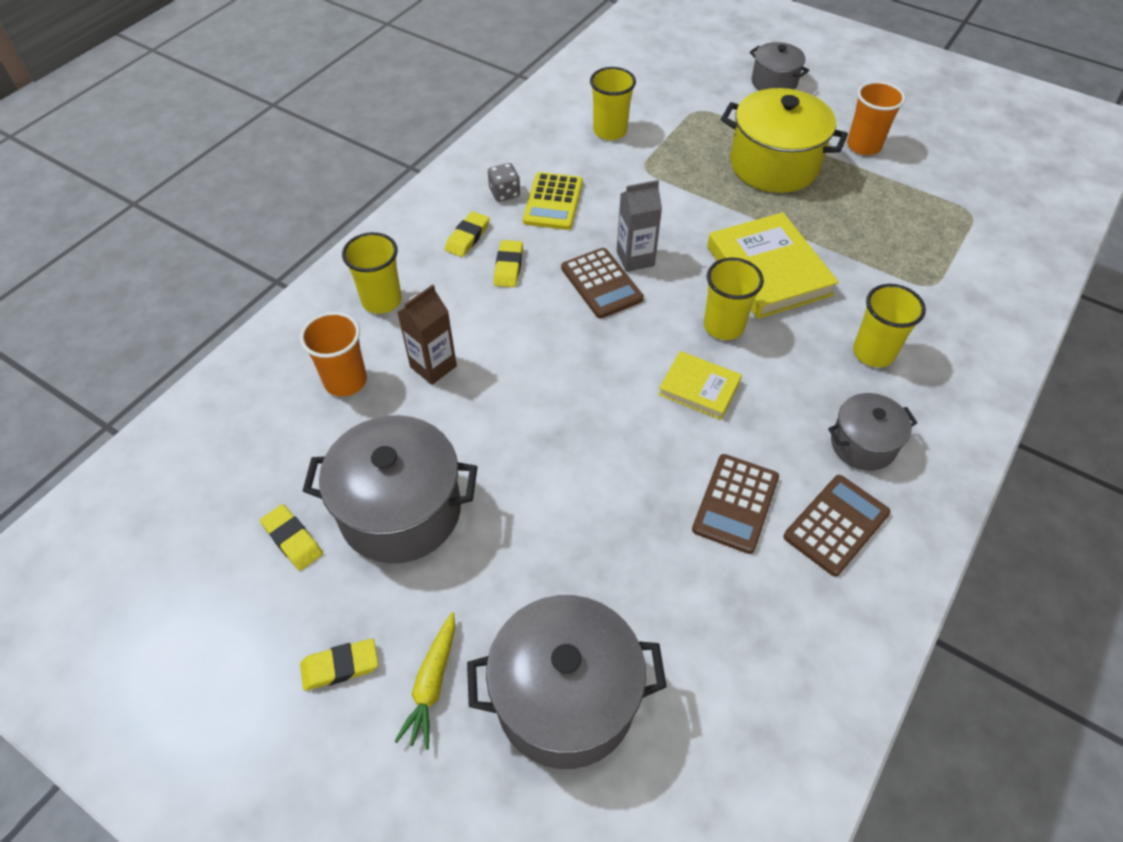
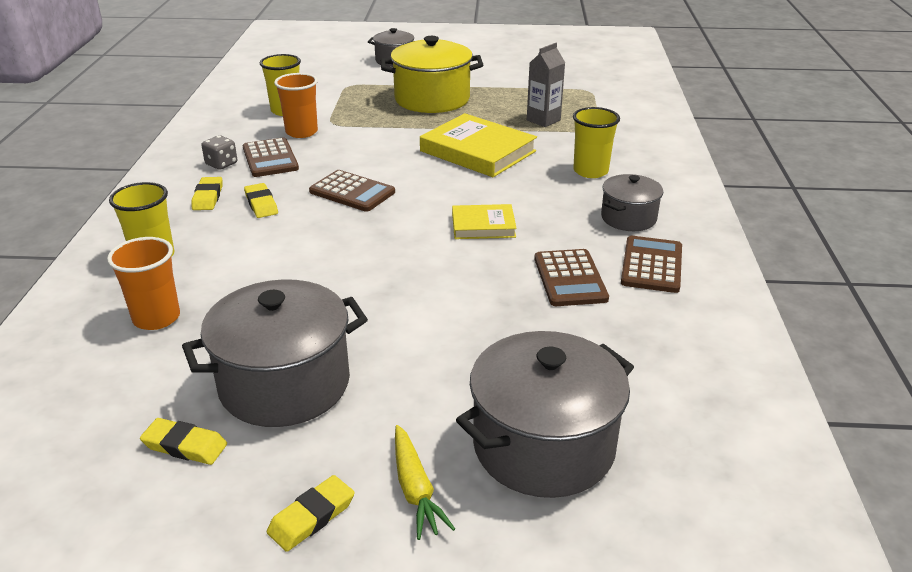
camera: 30 degrees left, 20 degrees down
(433, 366) = (240, 282): brown carton -> none
(553, 202) = (270, 158): yellow calculator -> brown calculator
(635, 258) = (368, 171): grey carton -> grey carton (543, 120)
(723, 326) = (471, 188): yellow cup -> none
(863, 146) = (487, 76): orange cup -> orange cup (301, 132)

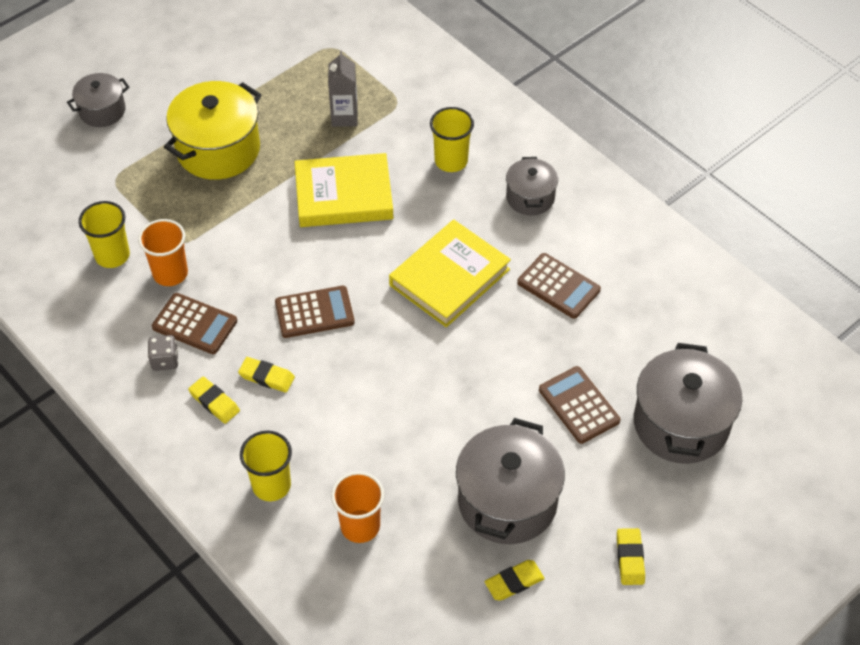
camera: 45 degrees left, 20 degrees up
(415, 489) = (655, 501): yellow carrot -> none
(483, 226) = (449, 277): yellow book -> yellow book, size x1.77
(652, 265) = (590, 236): brown calculator -> brown calculator (579, 405)

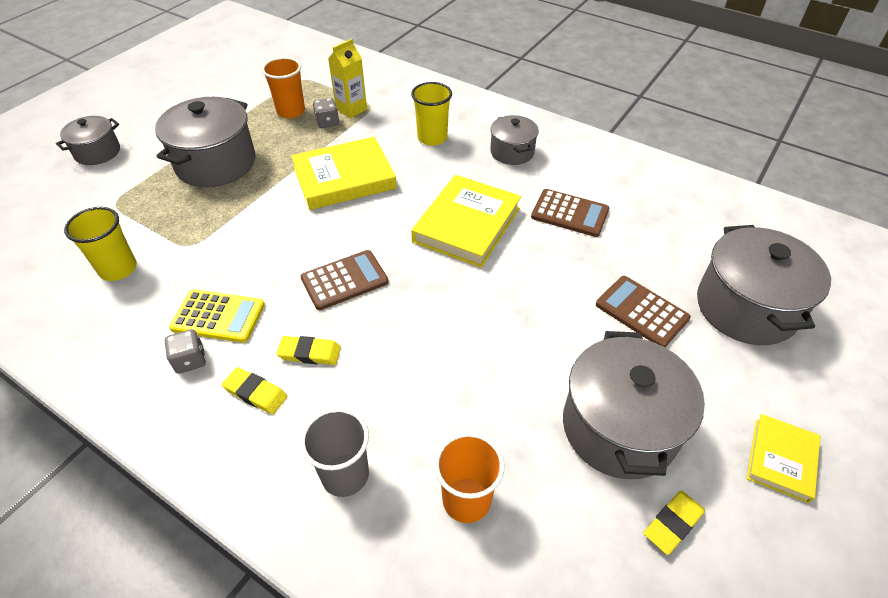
camera: 15 degrees left, 5 degrees down
(170, 273) = (184, 273): orange cup -> orange cup (291, 111)
(194, 324) = (218, 316): brown calculator -> yellow calculator
(218, 149) = (216, 163): yellow pot -> grey pot
(271, 485) = (345, 475): yellow cup -> grey cup
(344, 117) = (327, 122): grey carton -> grey dice
(375, 103) = (351, 109): none -> yellow carton
(630, 558) = (781, 459): yellow eraser -> yellow book

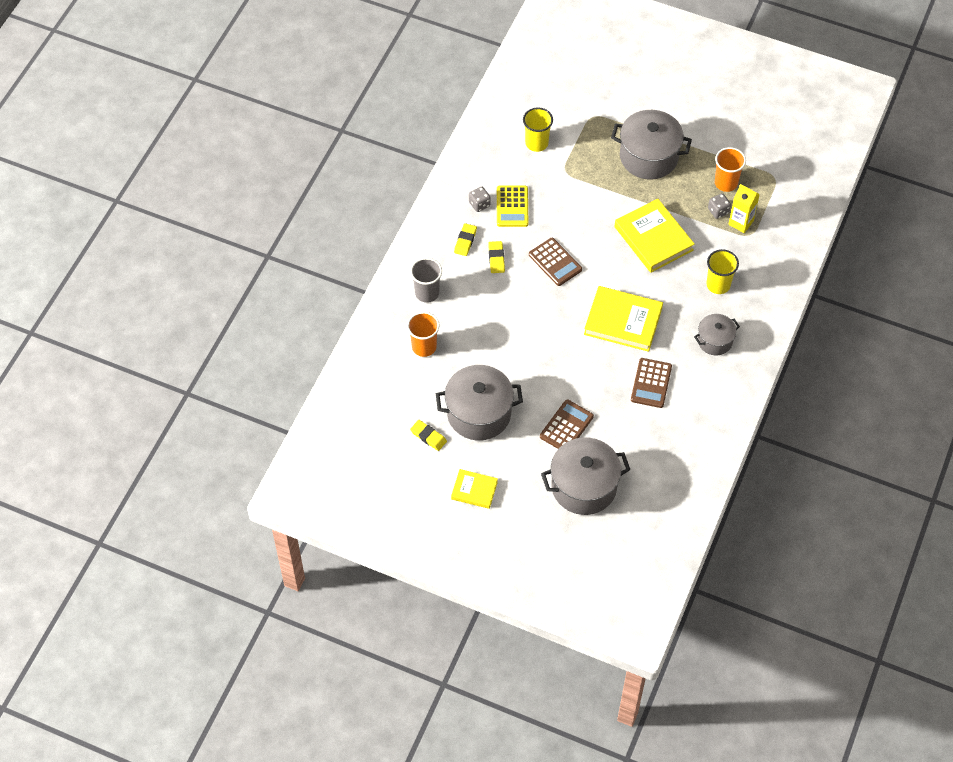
camera: 80 degrees right, 10 degrees up
(97, 152) = (641, 83): grey pot -> none

